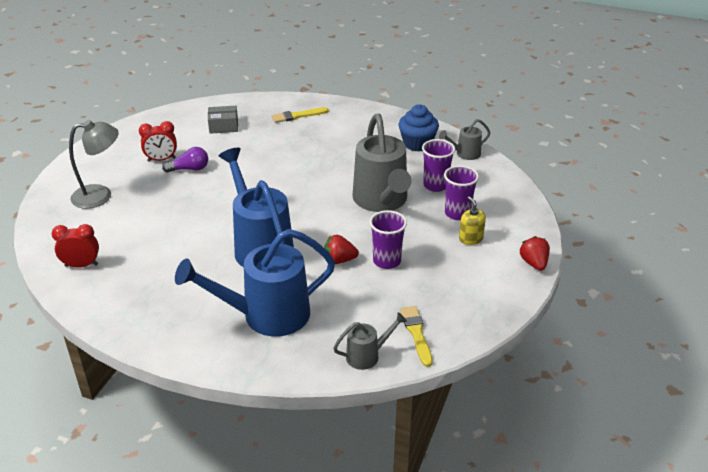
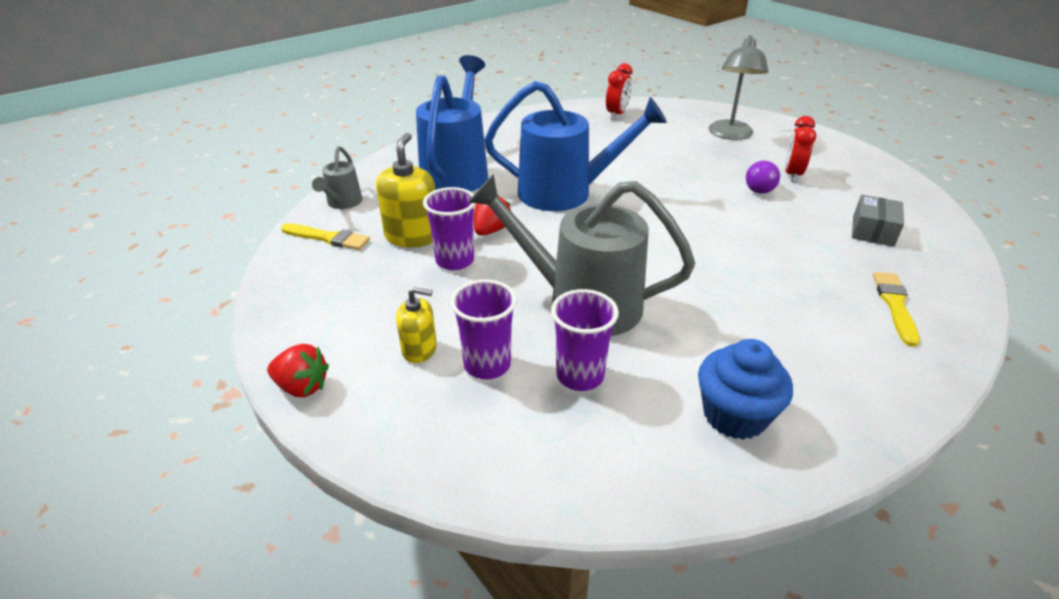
camera: 120 degrees right, 0 degrees up
(377, 293) = (412, 236): none -> yellow soap dispenser
(464, 154) = (659, 469): grey watering can -> none

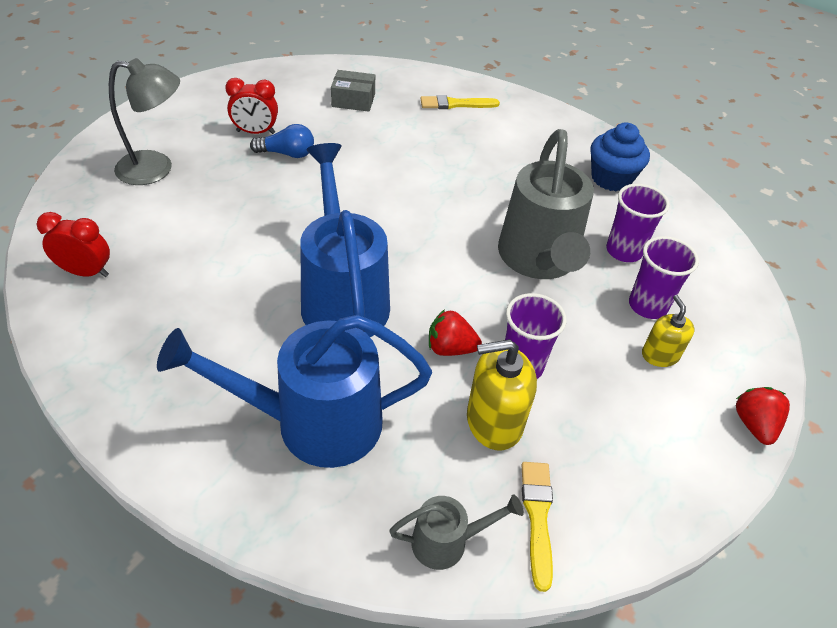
camera: 110 degrees left, 10 degrees up
(759, 186) = (287, 154): purple light bulb -> blue light bulb

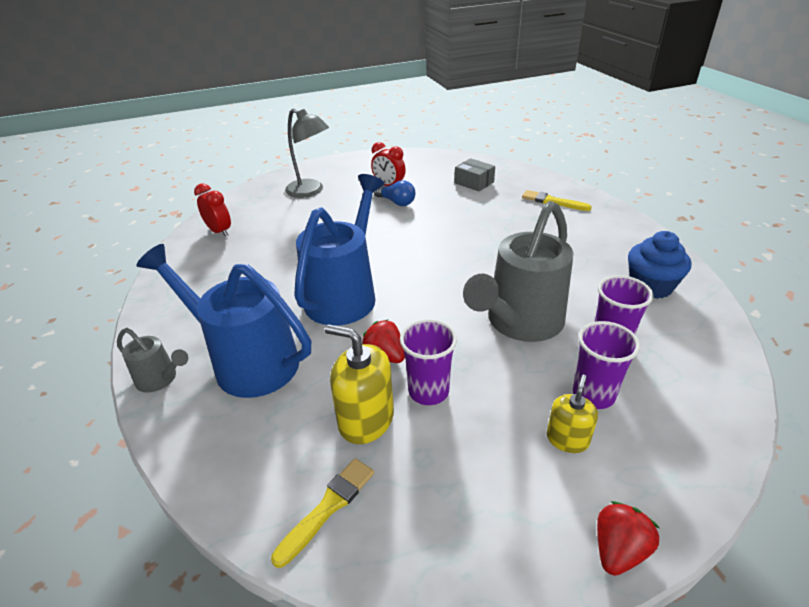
camera: 40 degrees right, 10 degrees down
(448, 541) = (247, 484): grey watering can -> grey watering can (161, 379)

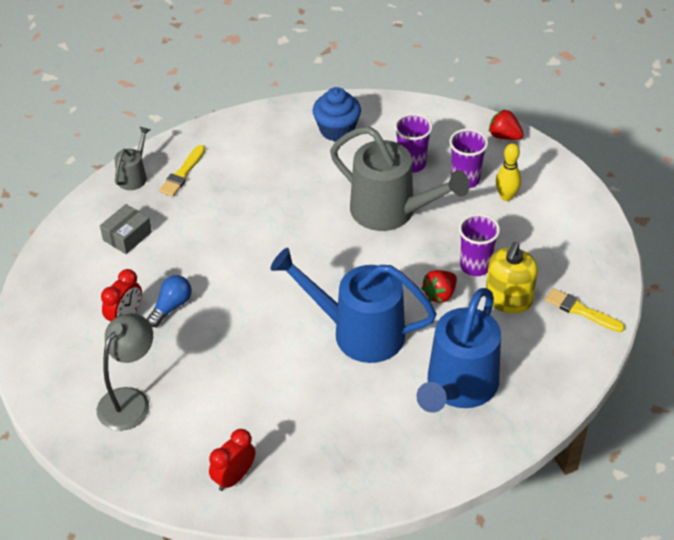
camera: 95 degrees left, 10 degrees up
(161, 379) = (488, 445): grey watering can -> grey watering can (134, 176)
(567, 439) = (506, 196): yellow soap dispenser -> yellow bowling pin
(618, 550) = (577, 185): red strawberry -> red strawberry (504, 136)

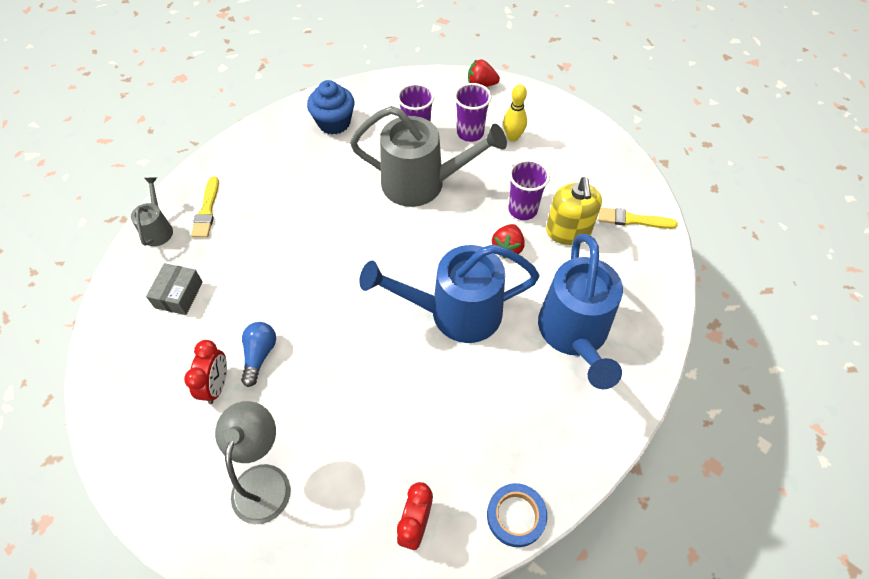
camera: 25 degrees left, 10 degrees up
(320, 504) = (516, 516): none -> blue tape

